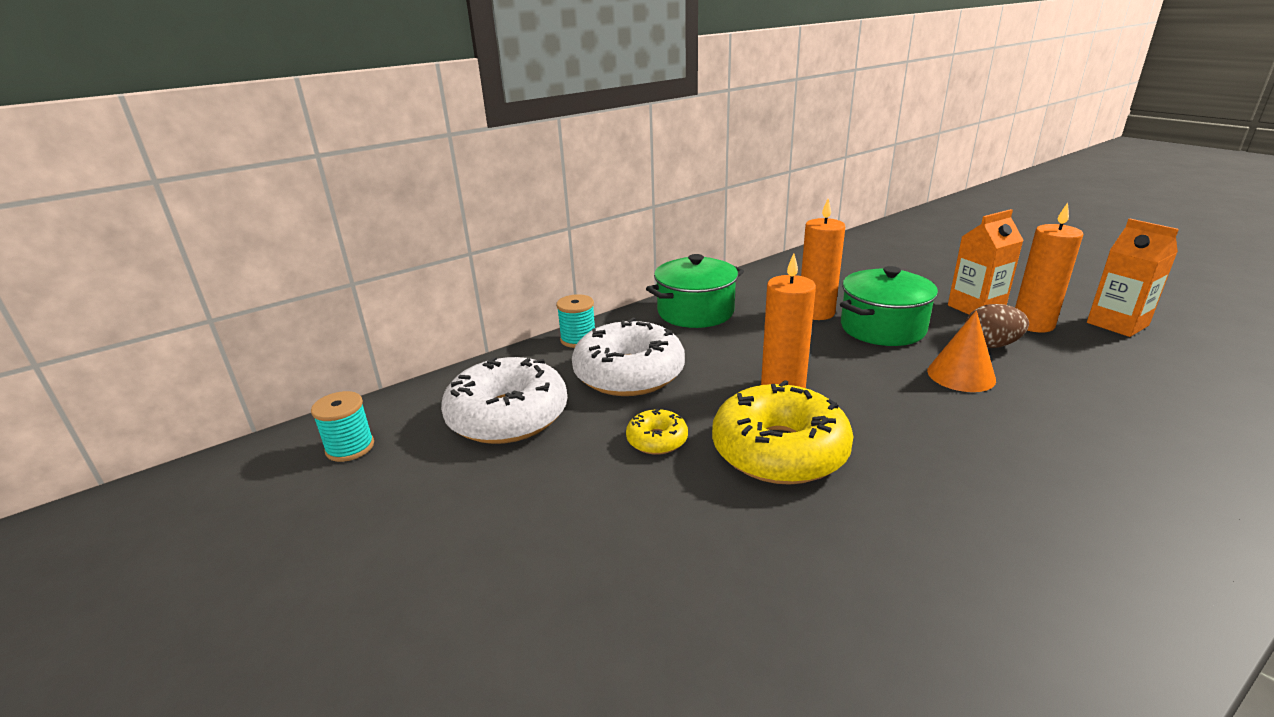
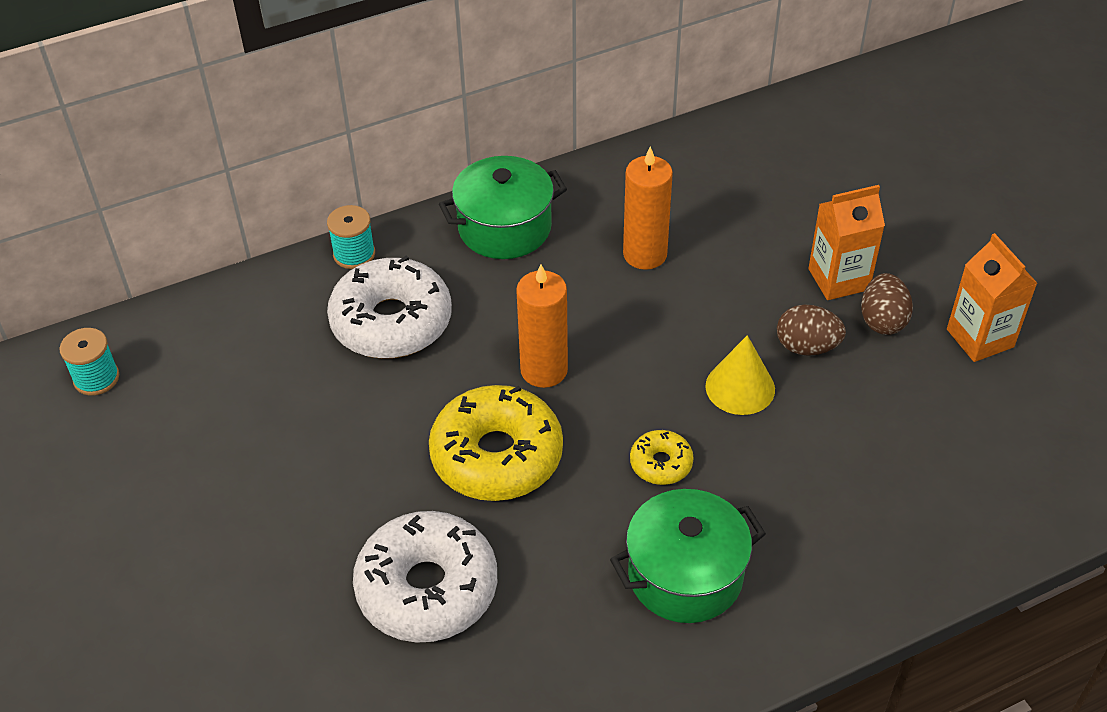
camera: 10 degrees right, 20 degrees up
(508, 416) = (252, 362): white donut -> white donut (427, 588)
(657, 440) = (387, 421): yellow donut -> yellow donut (661, 463)
(882, 328) = (705, 296): green pot -> green pot (685, 575)
(961, 375) = (740, 387): orange cone -> yellow cone
(1033, 324) = (882, 320): orange candle -> brown egg

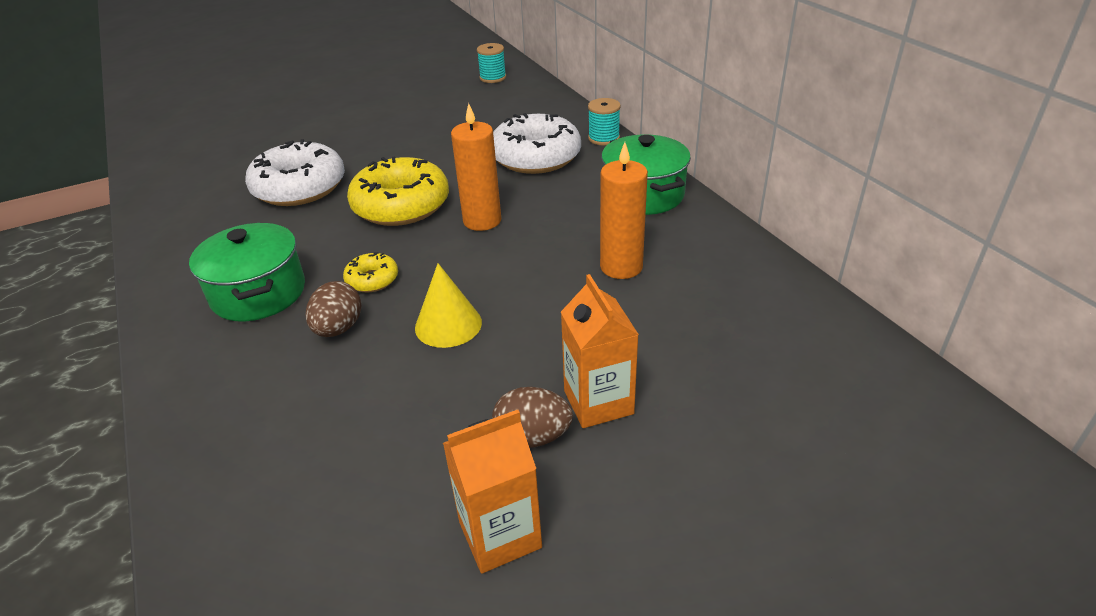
camera: 90 degrees right, 10 degrees down
(807, 347) = (496, 372): brown egg -> brown egg (338, 329)

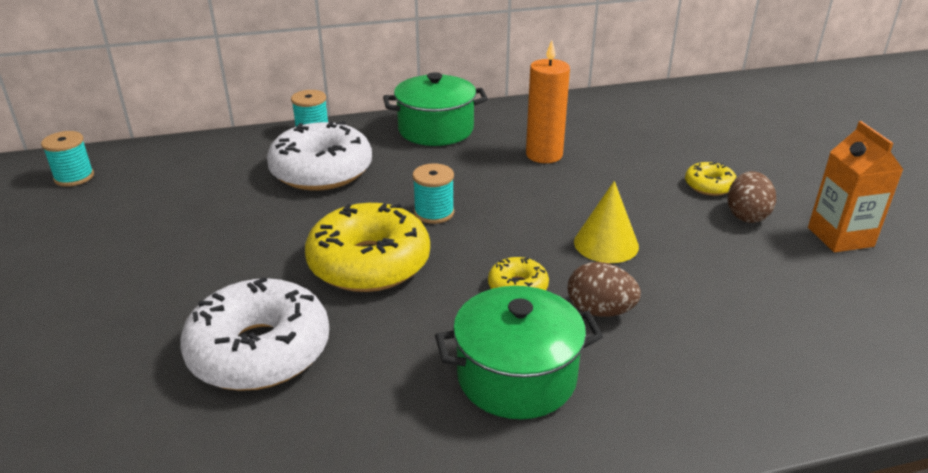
camera: 80 degrees left, 5 degrees down
(482, 220) = (434, 213): orange candle -> turquoise spool
(598, 402) = (709, 186): orange carton -> yellow donut

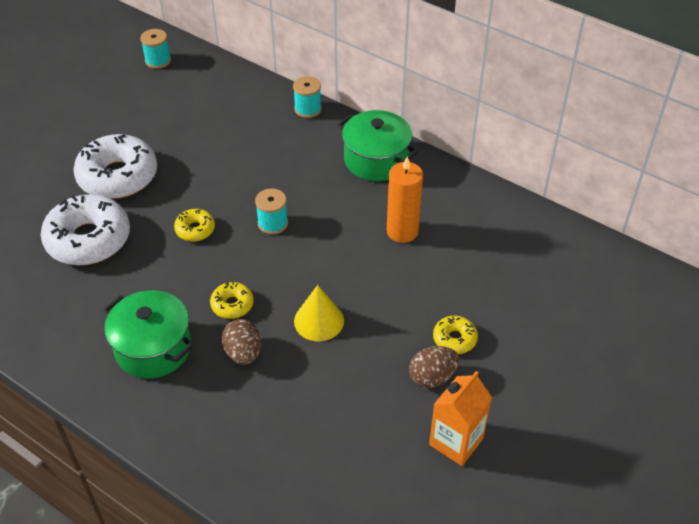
camera: 50 degrees right, 15 degrees up
(321, 171) = (267, 145): white donut -> white donut (118, 176)
(369, 263) = (195, 229): yellow donut -> yellow donut, size x0.47

